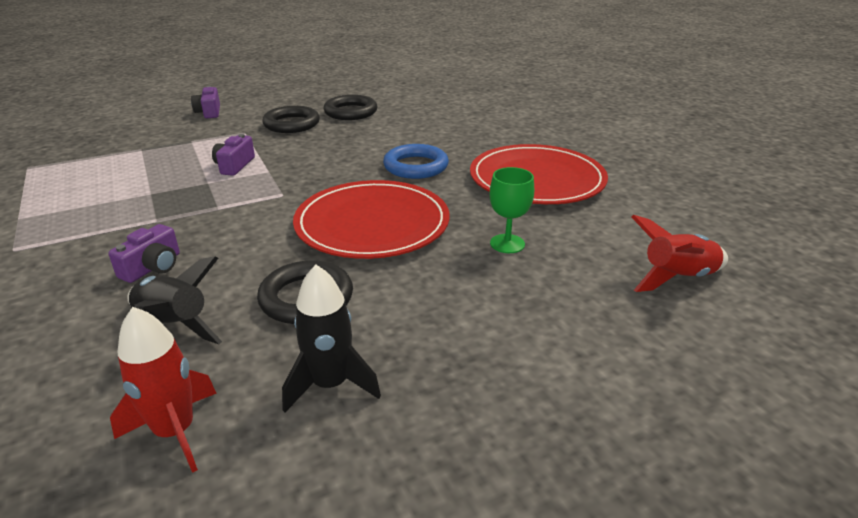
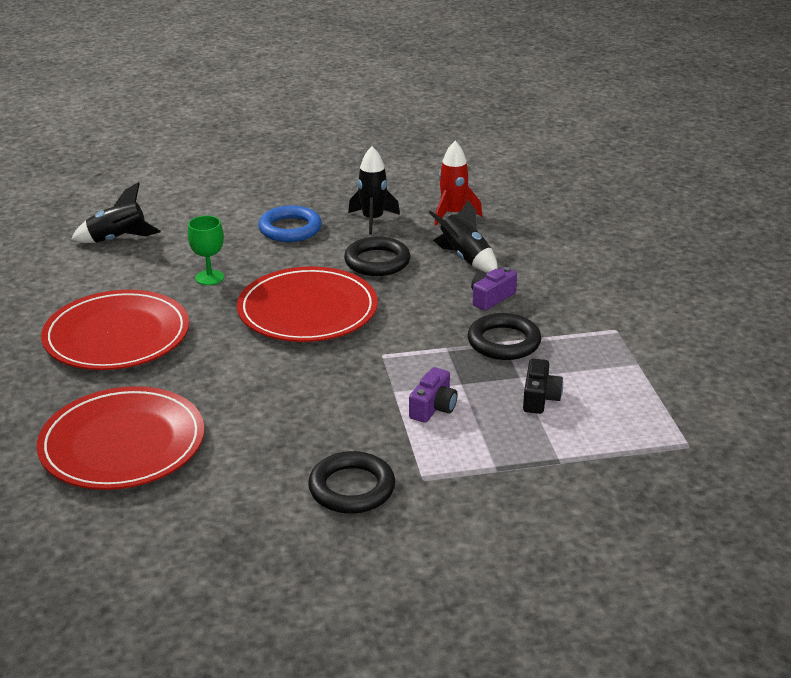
camera: 165 degrees left, 0 degrees up
(138, 181) = (539, 398): none -> black camera
(209, 112) = (482, 550): purple camera -> none
(350, 112) = (252, 508): black ring -> black ring (504, 342)
(416, 166) = (227, 373): blue ring -> blue ring (290, 229)
(455, 126) = (122, 443): none -> red plate
(677, 278) = (118, 239): red rocket -> black rocket

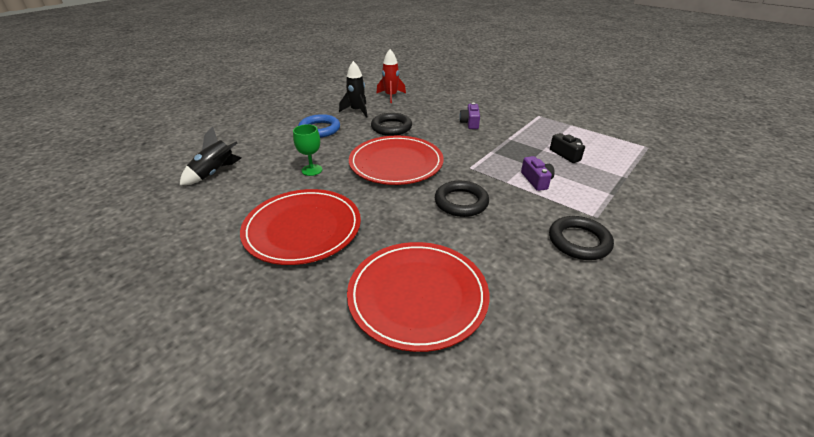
camera: 40 degrees left, 5 degrees up
(465, 258) = (429, 111): black rocket -> none
(504, 342) = (509, 138): black ring -> black ring (461, 202)

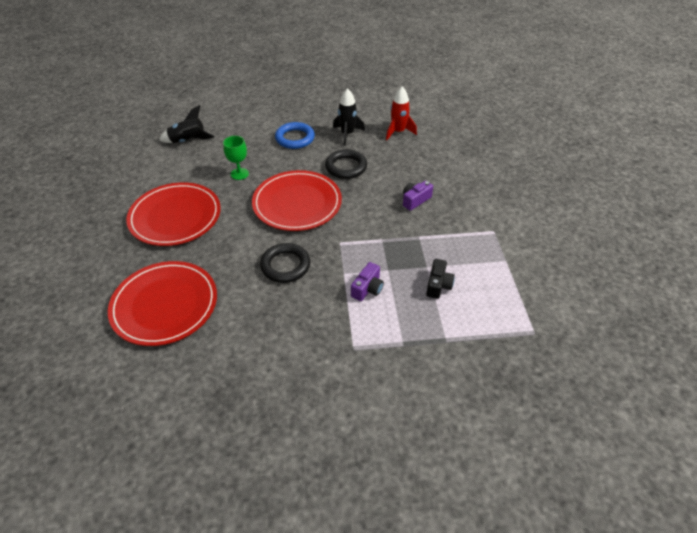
camera: 45 degrees right, 10 degrees up
(579, 241) = (306, 353): black ring -> none

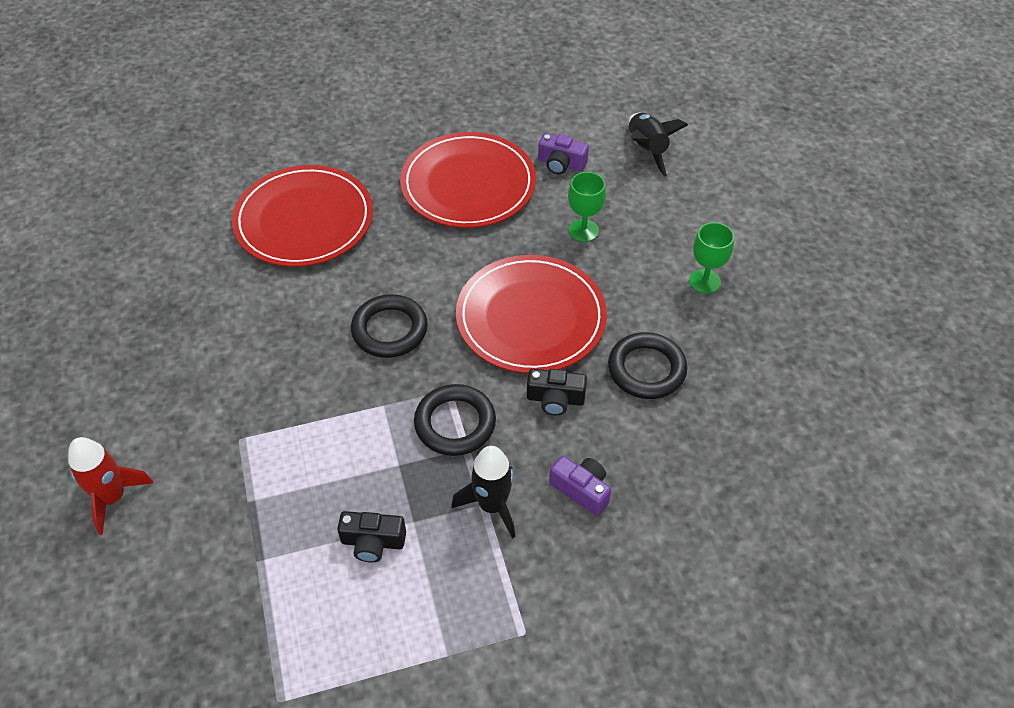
camera: 80 degrees right, 5 degrees up
(295, 138) = (704, 281): blue ring -> green goblet
(347, 134) = (748, 356): black rocket -> black rocket (492, 505)
(357, 201) = (555, 399): none -> black camera
(364, 243) = (455, 423): none -> black ring
(367, 288) = (355, 441): purple camera -> purple camera (561, 164)
(398, 132) = (789, 441): red rocket -> red rocket (113, 497)

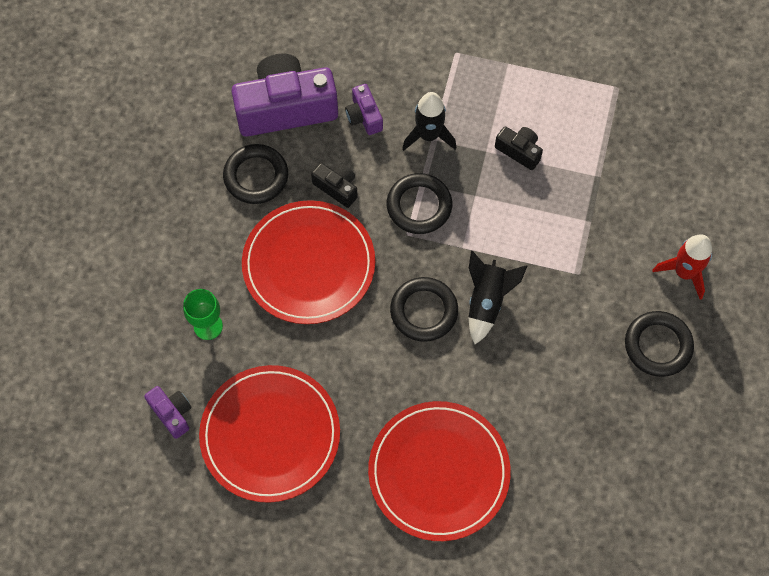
camera: 150 degrees left, 15 degrees up
(123, 409) = (658, 345): none -> black ring
(646, 150) = (84, 387): black rocket -> black rocket (487, 302)
(674, 454) = (286, 108): none -> purple camera
(704, 281) = (153, 225): green goblet -> none

